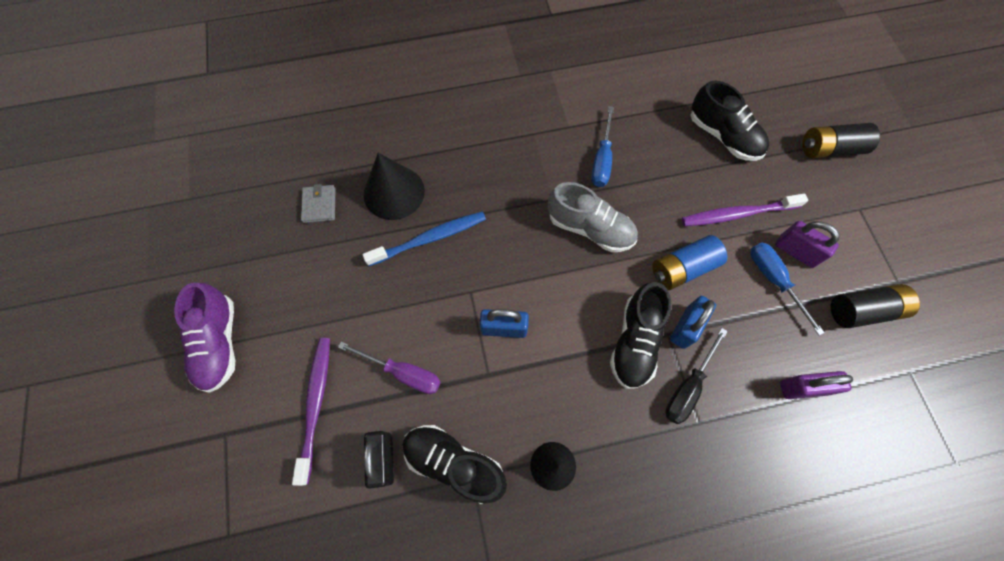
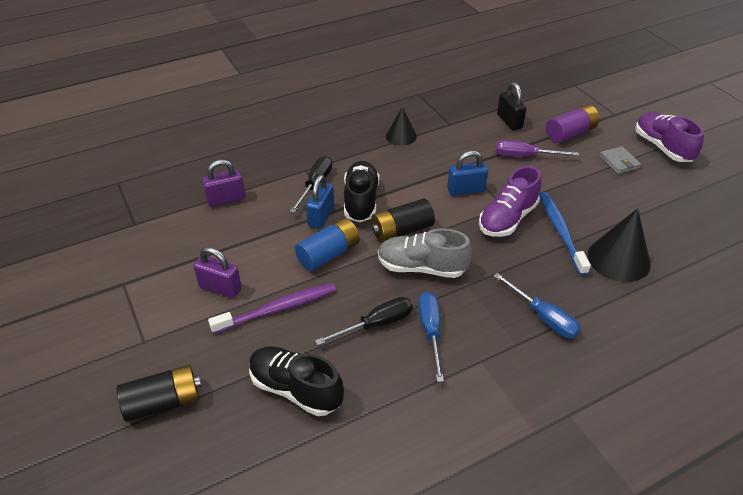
camera: 165 degrees right, 25 degrees down
(316, 405) = (570, 133): purple toothbrush -> purple battery
(319, 205) = (675, 236): grey wallet -> grey wallet (619, 162)
(429, 239) = (561, 232): blue toothbrush -> blue toothbrush turned 120 degrees clockwise
(454, 463) = (464, 127): black shoe -> none
(476, 270) = (507, 219): none -> purple shoe
(648, 177) = (376, 324): none -> black screwdriver
(773, 280) = (244, 261): blue screwdriver -> blue screwdriver (543, 317)
(863, 310) = (164, 255): black battery -> black battery (401, 231)

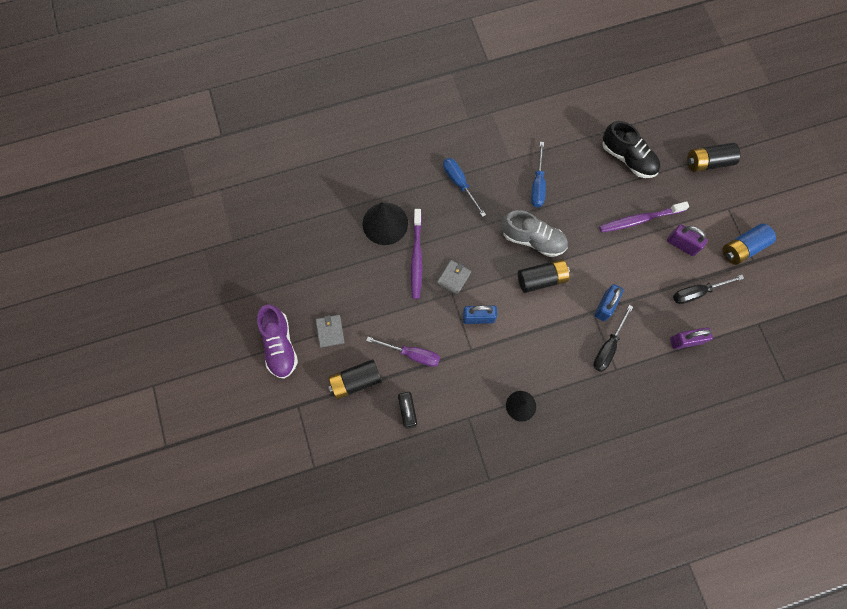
camera: 170 degrees left, 30 degrees up
(328, 254) = (601, 264): blue battery -> blue battery (742, 248)
(361, 201) = (570, 319): black shoe -> none
(376, 324) = (573, 196): black screwdriver -> black screwdriver (697, 292)
(507, 219) = (453, 278): purple shoe -> grey wallet
(561, 232) = (416, 257): blue toothbrush -> purple toothbrush
(570, 133) = (356, 381): purple battery -> black battery

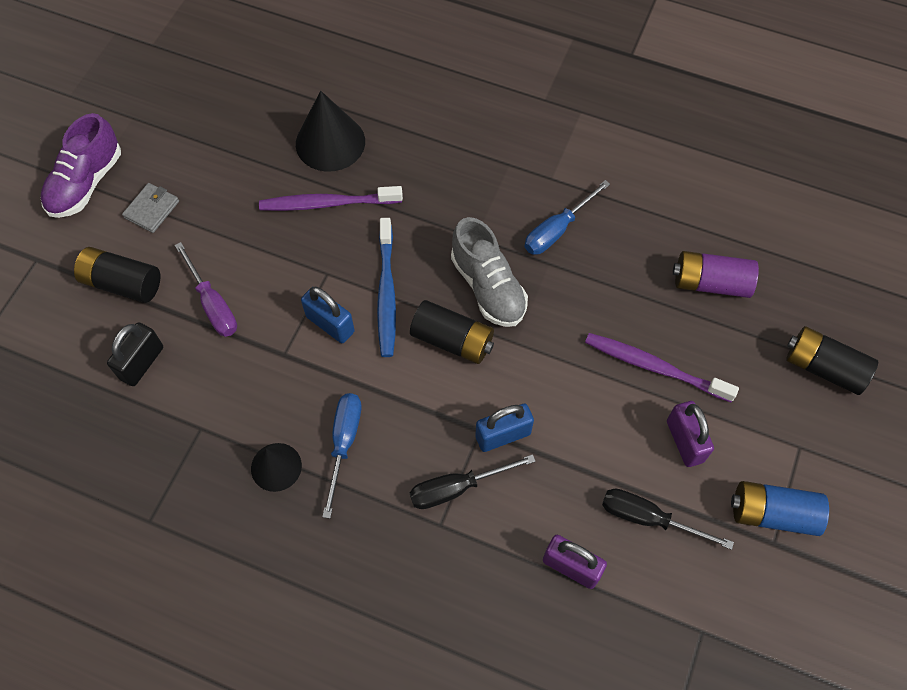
camera: 40 degrees right, 10 degrees down
(416, 257) = (328, 203): purple toothbrush -> purple toothbrush turned 45 degrees clockwise
(453, 278) = (347, 258): grey wallet -> none
(459, 183) = (461, 161): blue screwdriver -> blue screwdriver (344, 443)
(489, 280) = (386, 293): none -> blue toothbrush
(628, 158) = (710, 283): black shoe -> purple battery

